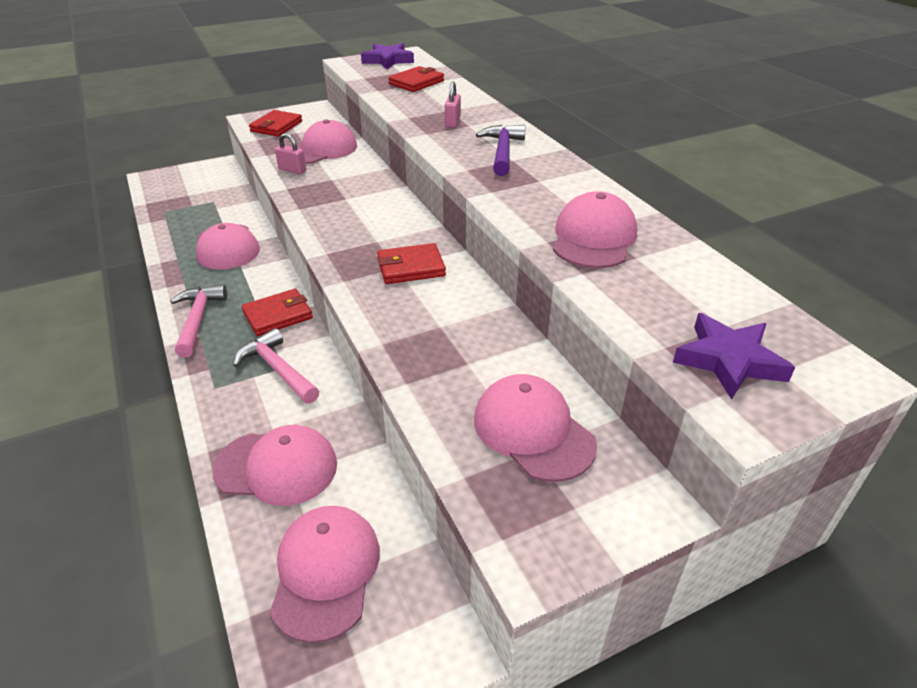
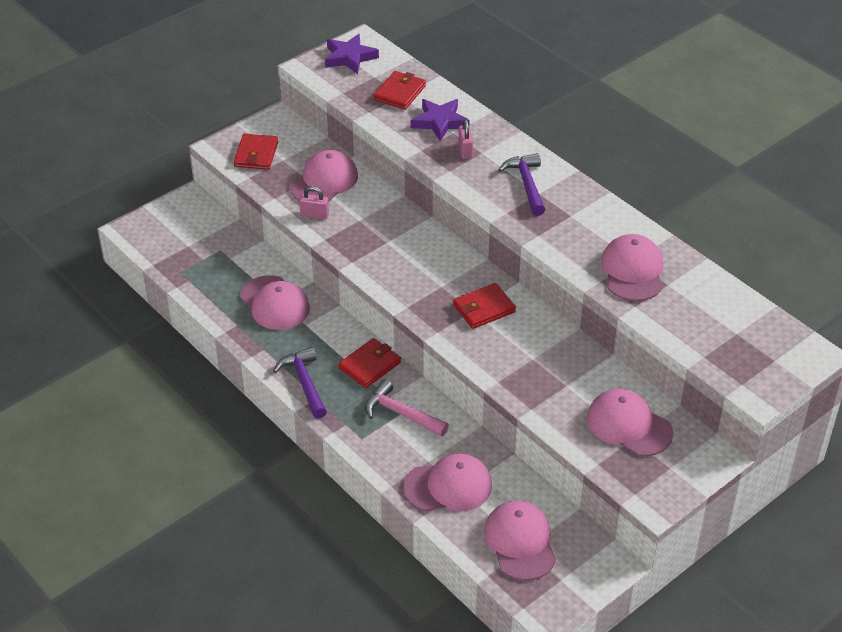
camera: 15 degrees left, 5 degrees up
(198, 320) = (304, 383): pink hammer -> purple hammer
(728, 360) = (743, 359): purple star -> purple star (440, 122)

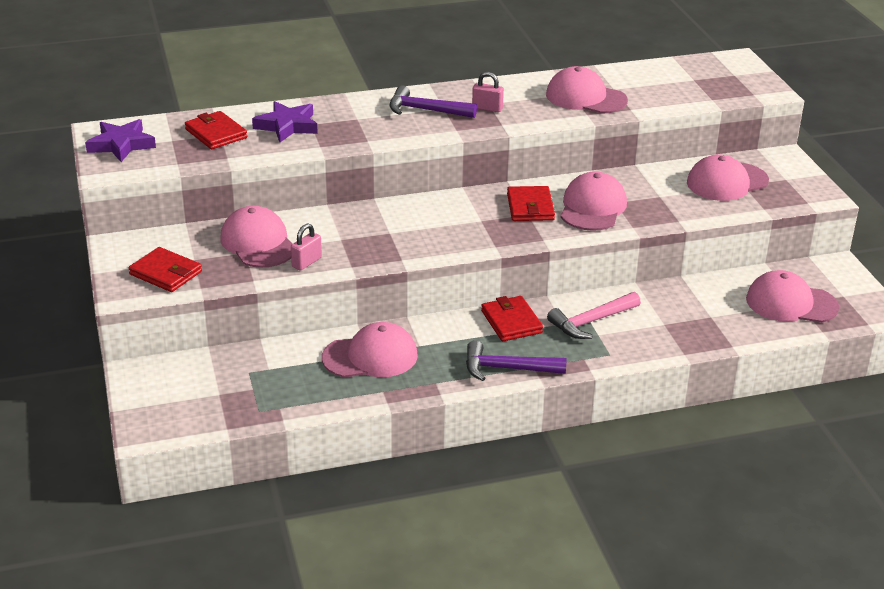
camera: 65 degrees left, 10 degrees down
(448, 486) = (703, 322): pink cap -> pink cap (592, 207)
(465, 151) = (345, 125): pink padlock -> pink padlock (487, 108)

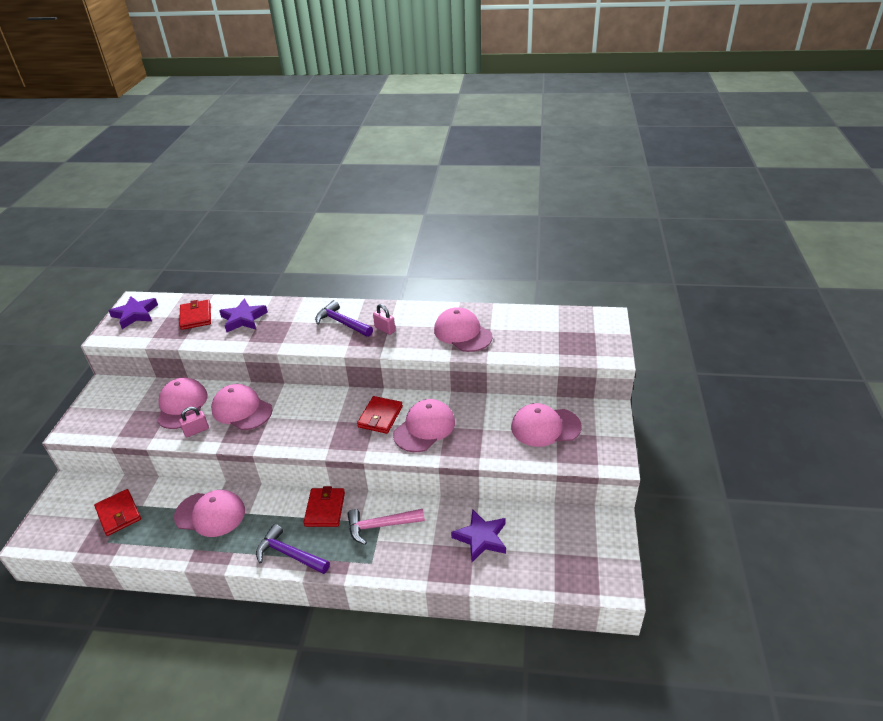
camera: 25 degrees right, 5 degrees up
(166, 273) = (108, 417): red wallet -> red wallet (119, 514)
(712, 307) = (481, 538): none -> purple star
(791, 303) = (547, 552): pink cap -> pink cap (242, 410)

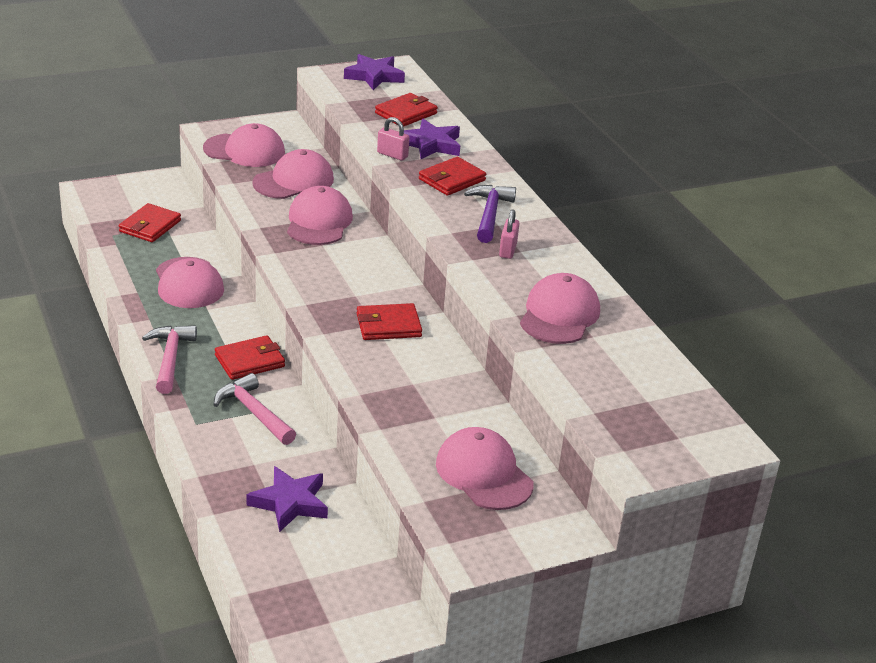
camera: 55 degrees right, 5 degrees down
(196, 431) = (264, 205): pink padlock -> pink padlock (392, 155)
(289, 554) = (170, 359): purple hammer -> pink hammer
(291, 324) = (452, 180): none -> red wallet
(424, 428) = (397, 367): pink cap -> pink cap (244, 151)

